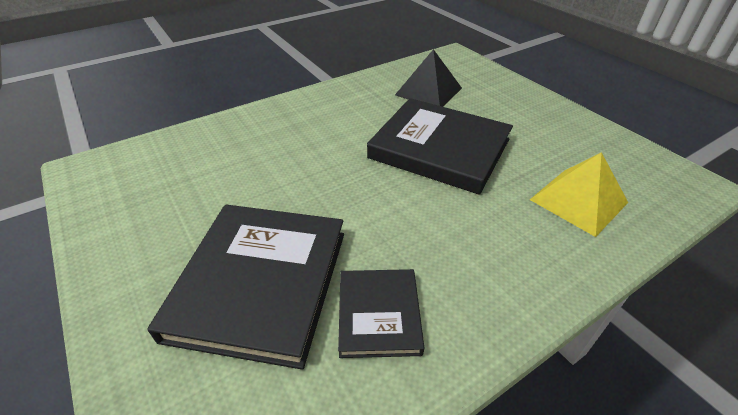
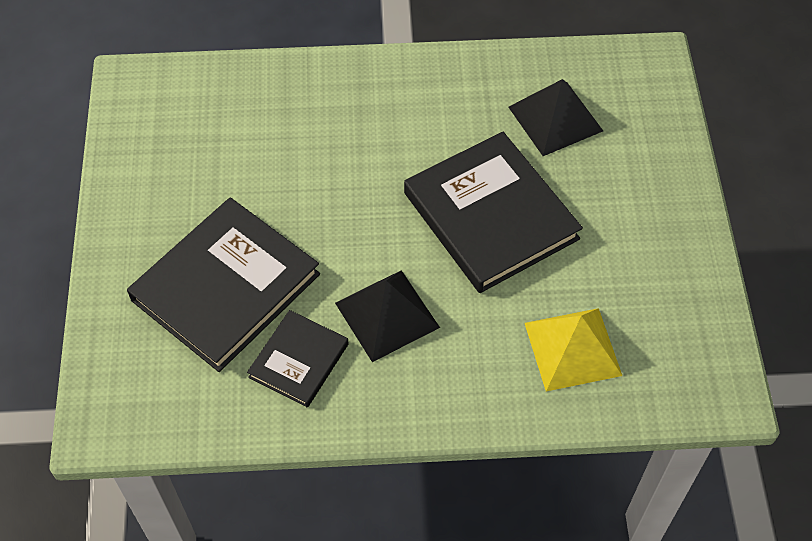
camera: 30 degrees right, 15 degrees up
(425, 240) = (387, 315): none -> black pyramid

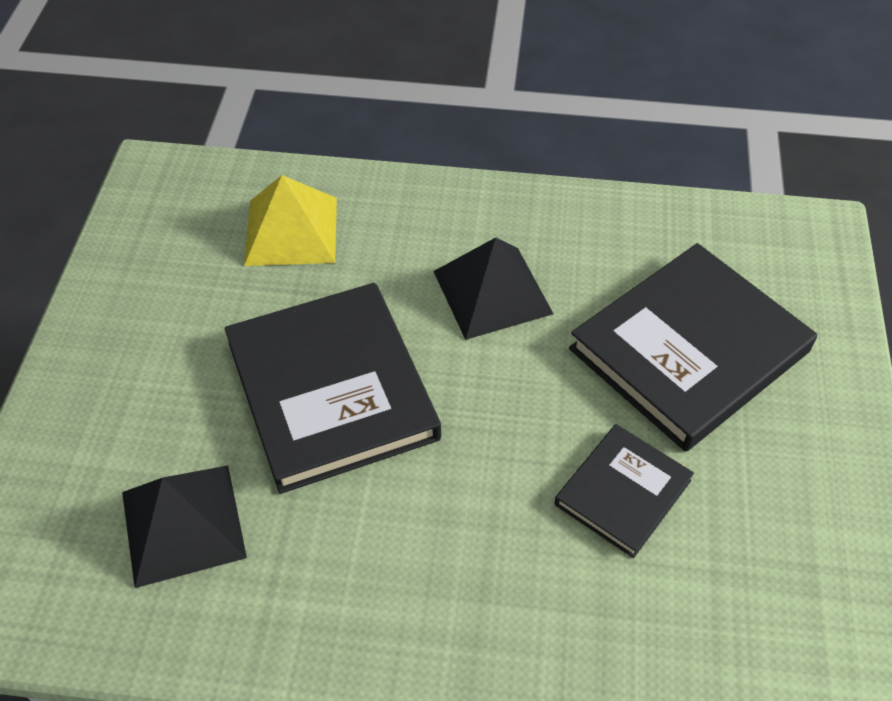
camera: 170 degrees left, 5 degrees down
(299, 360) = (600, 260): black book -> black book (623, 492)

